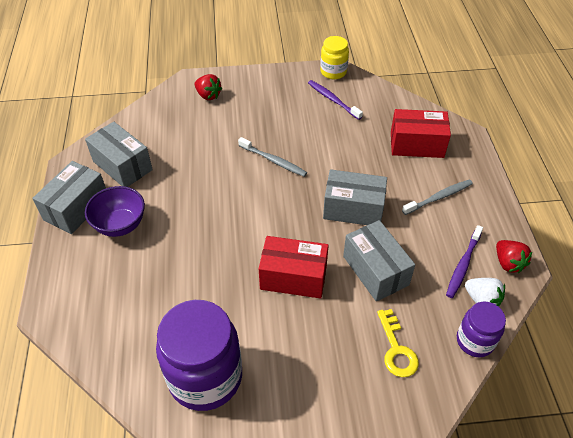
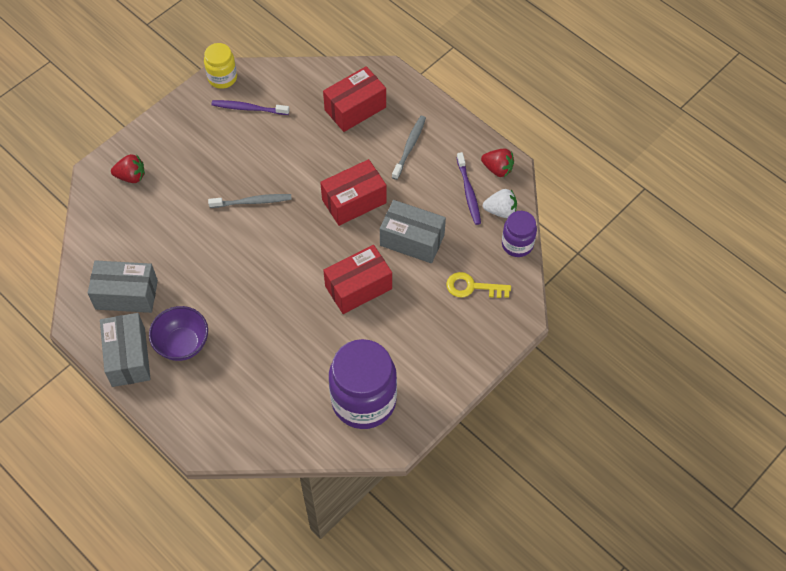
camera: 40 degrees left, 10 degrees up
(353, 209) = (354, 201): grey box -> red box
(396, 349) = (472, 287): yellow key -> yellow key turned 150 degrees clockwise

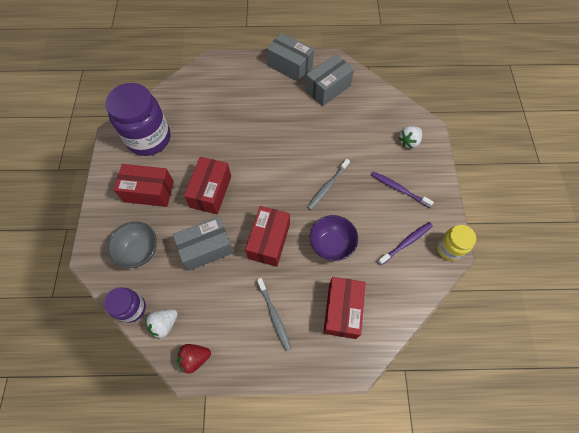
camera: 135 degrees right, 5 degrees up
(131, 176) = (409, 141): red strawberry -> white strawberry
(182, 344) = (272, 90): purple bowl -> purple bowl (331, 245)
(415, 338) = (149, 191): none -> red box
(468, 192) = (199, 318): purple toothbrush -> purple toothbrush (398, 189)
(472, 287) = (139, 251): yellow key -> grey bowl

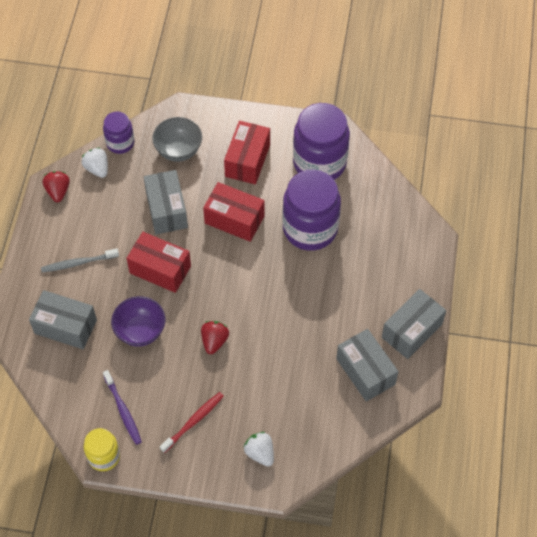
camera: 100 degrees right, 5 degrees down
(213, 136) = (310, 228): none -> purple jar
(327, 187) = (214, 341): grey toothbrush -> red strawberry
(342, 310) = (65, 326): red box -> grey box
(398, 189) = (194, 421): purple toothbrush -> red toothbrush

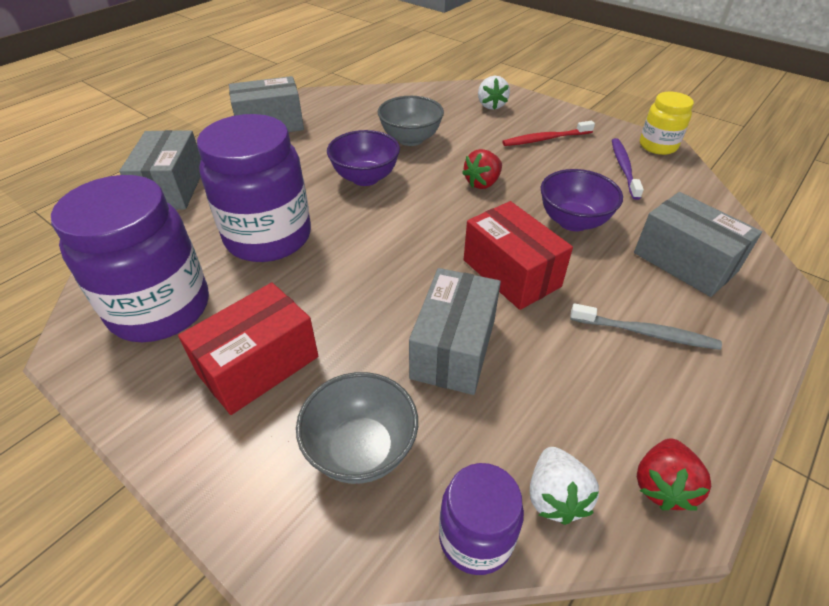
camera: 150 degrees left, 15 degrees down
(234, 219) = (357, 289): red box -> none
(294, 307) = (365, 178): none -> purple bowl
(294, 367) = (410, 139): none -> grey bowl
(365, 371) = (345, 117): grey box -> grey box (172, 188)

